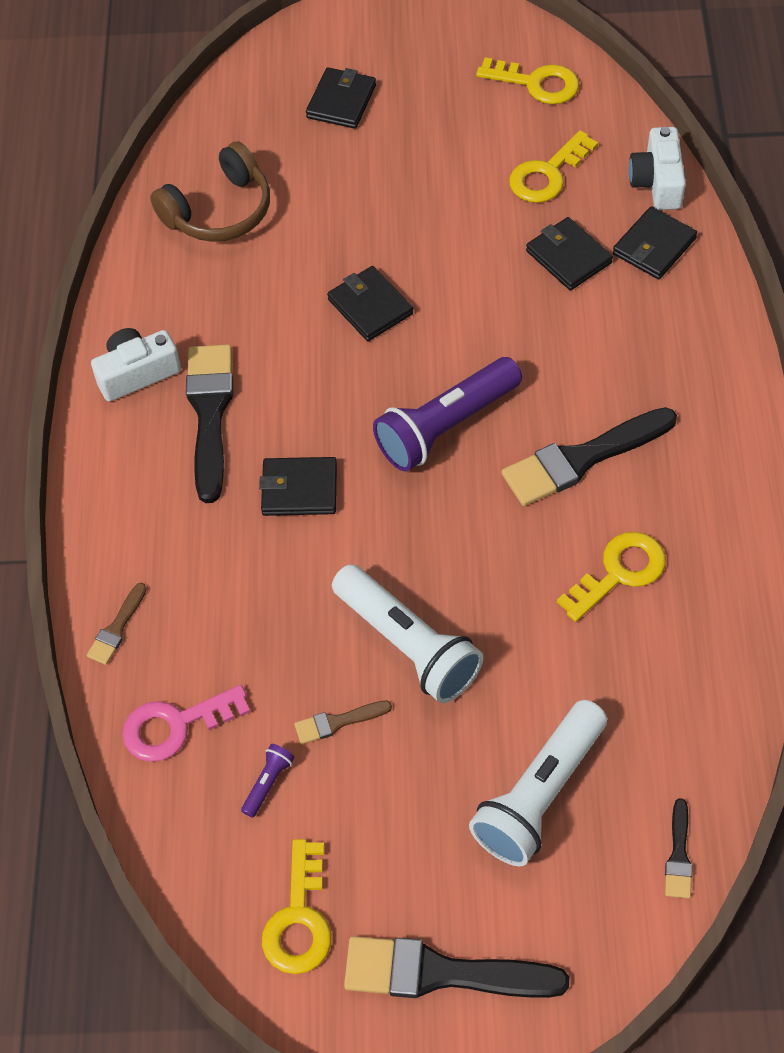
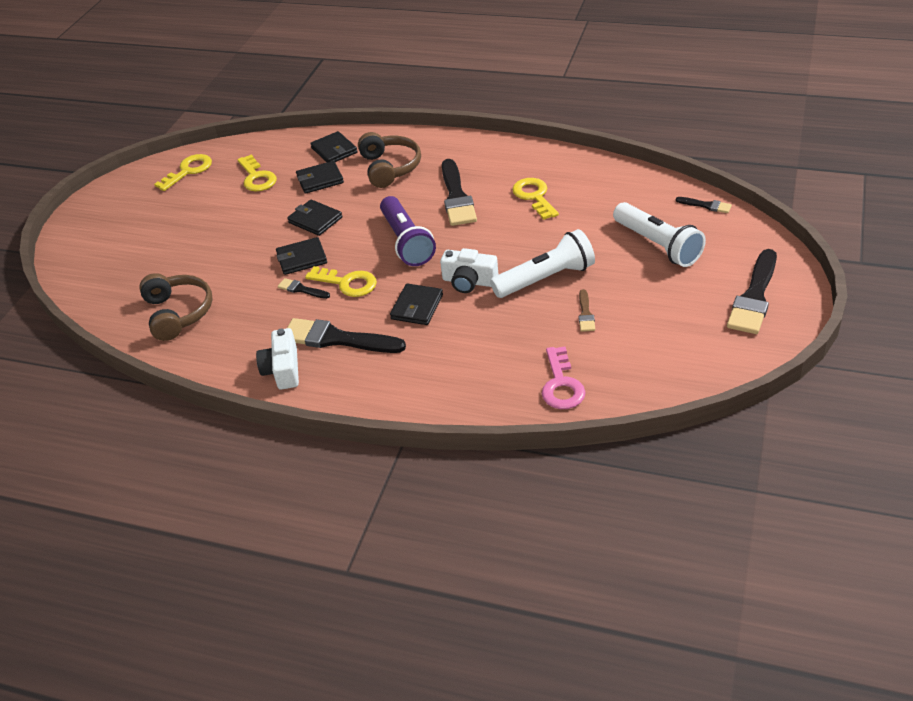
camera: 70 degrees left, 15 degrees down
(117, 628) = (478, 404): brown brush -> none
(268, 783) = (616, 348): purple flashlight -> none
(299, 918) = (708, 347): yellow key -> yellow key (347, 283)
(302, 332) = (301, 289): none -> black brush
(341, 101) = (134, 247): black wallet -> black wallet (315, 220)
(631, 339) = (389, 168): none -> brown headphones
(657, 182) = (292, 142): white camera -> white camera (469, 281)

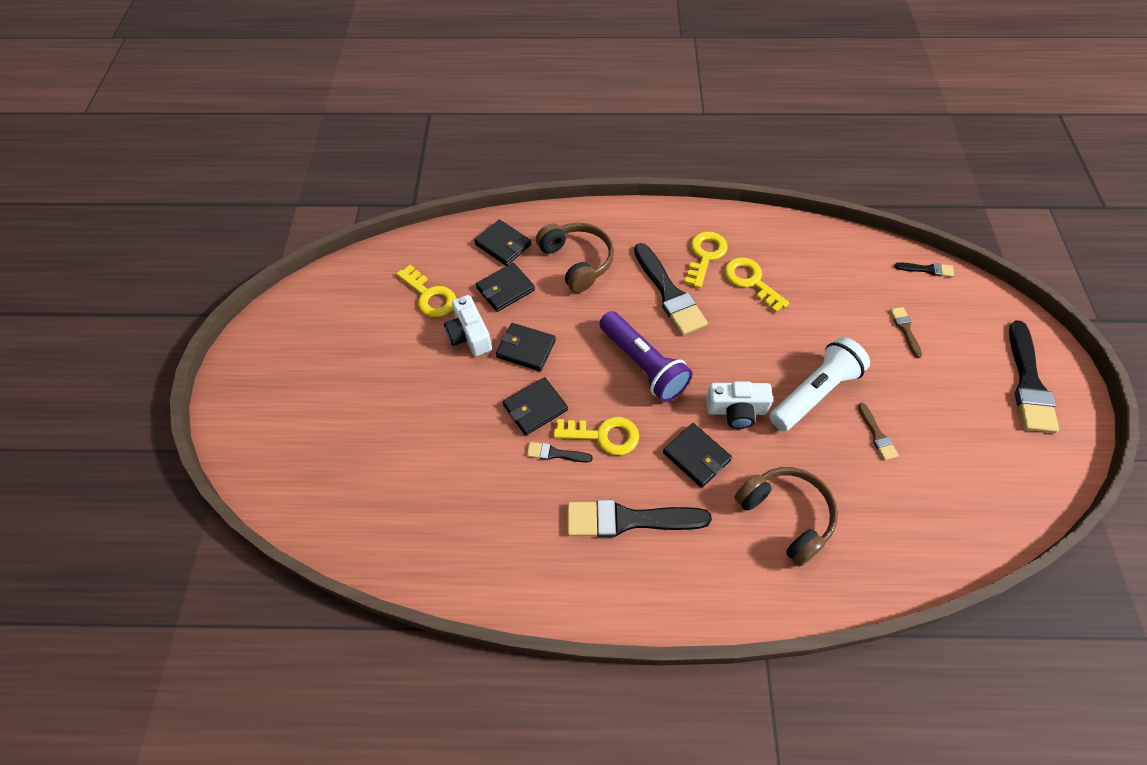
camera: 20 degrees left, 15 degrees up
(178, 313) = (422, 516): brown headphones -> brown headphones (786, 516)
(188, 171) = (341, 297): yellow key -> yellow key (705, 256)
(283, 369) = (586, 578): white camera -> white camera (469, 335)
(417, 307) = (696, 456): black wallet -> black wallet turned 45 degrees counterclockwise
(561, 384) = (898, 538): pink key -> none
(658, 245) = (905, 329): white flashlight -> brown brush

